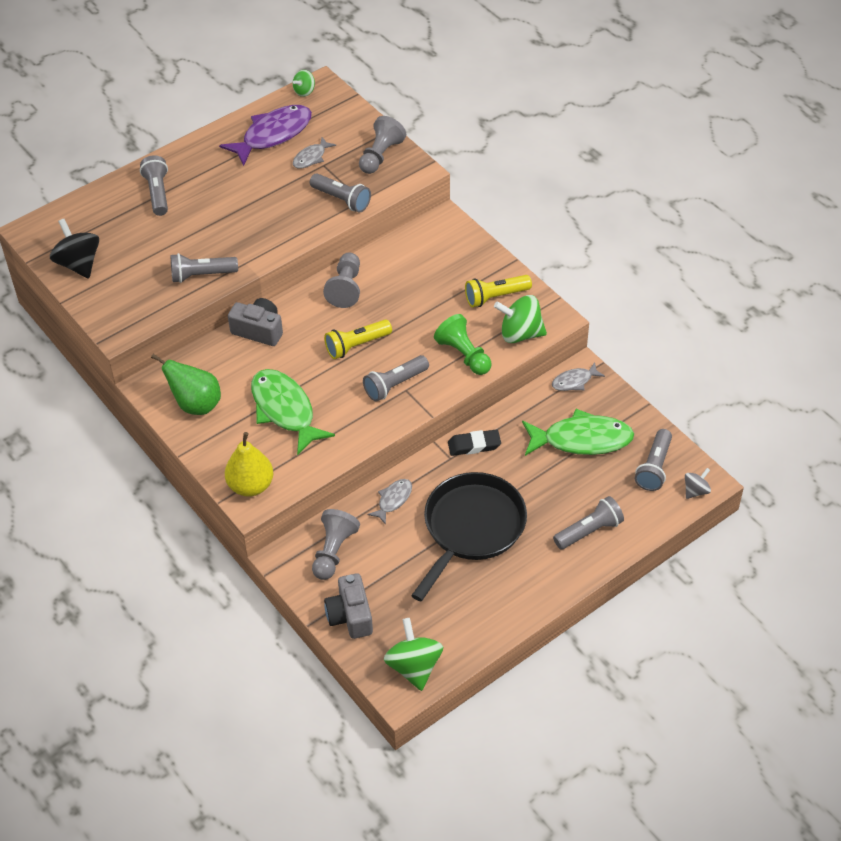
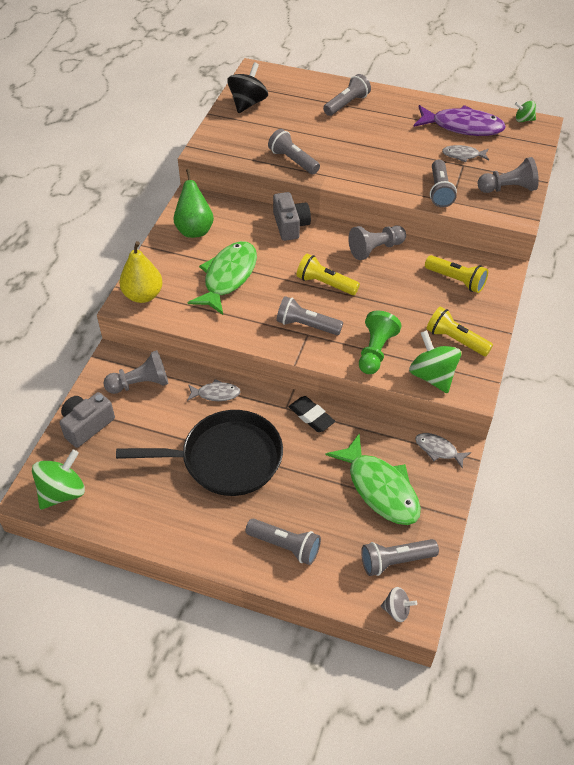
camera: 55 degrees right, 0 degrees up
(431, 257) = (456, 280): none -> yellow flashlight

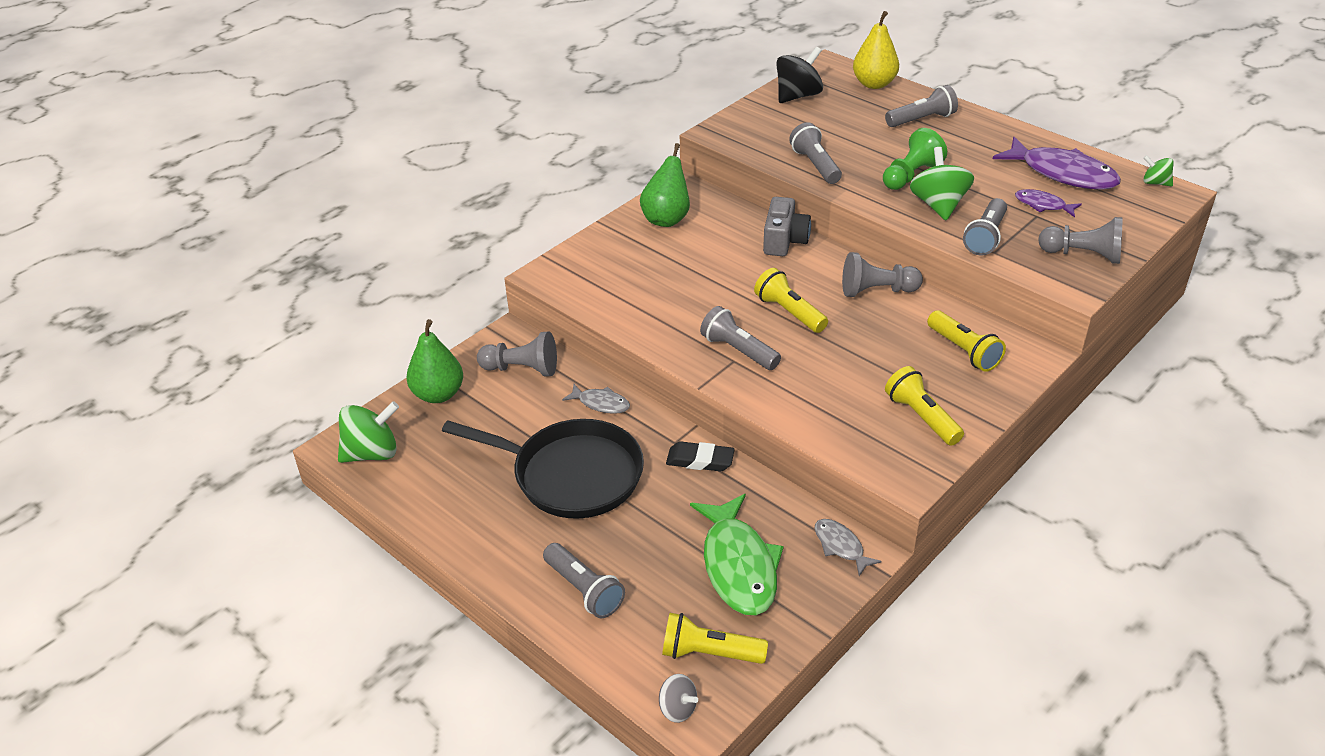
camera: 25 degrees right, 10 degrees down
(87, 425) = (438, 394): grey camera -> green pear
(143, 295) = (566, 271): yellow pear -> yellow pear (874, 84)
(228, 277) = (675, 276): green fish -> none
(311, 416) = (700, 460): black eraser -> black eraser turned 60 degrees counterclockwise
(375, 351) = (807, 401): green pawn -> green pawn (910, 175)
(395, 561) = (709, 653): grey flashlight -> yellow flashlight
(432, 376) = (865, 448): green spinning top -> green spinning top (938, 205)
(463, 155) = (1043, 205): grey fish -> purple fish

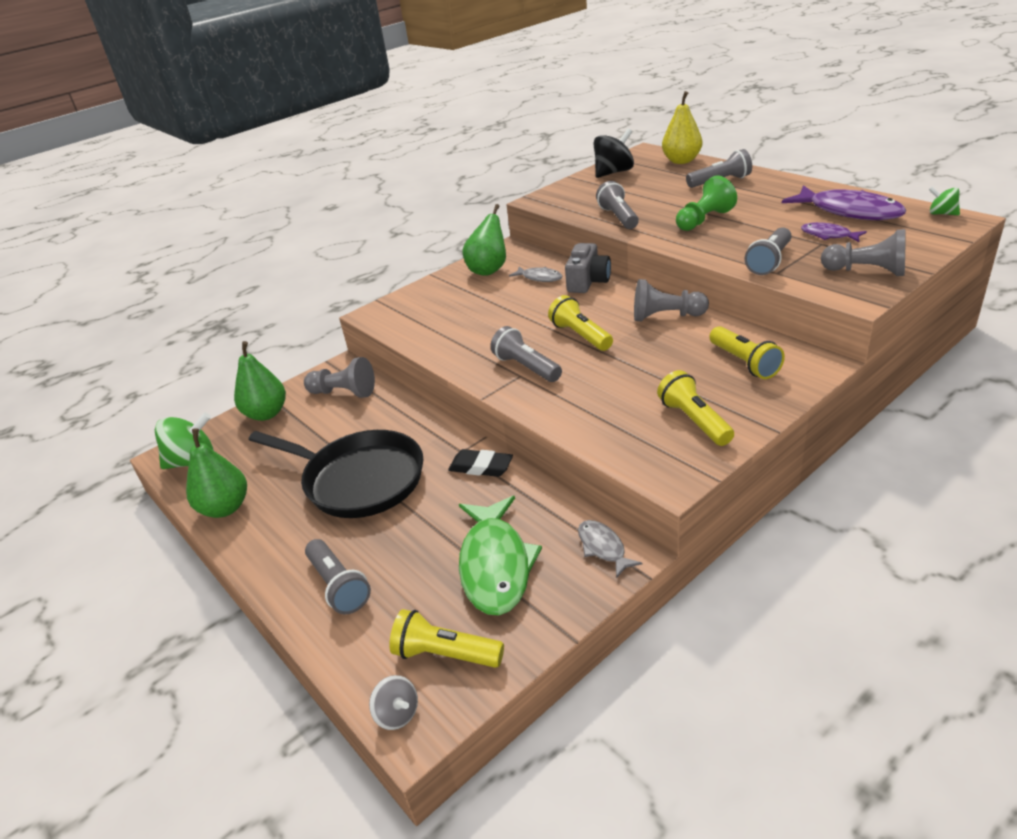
camera: 10 degrees right, 5 degrees down
(431, 508) = (225, 508): none -> green pear
(601, 403) = (403, 419): grey fish -> grey fish (539, 278)
(938, 205) = (727, 240): green spinning top -> none

